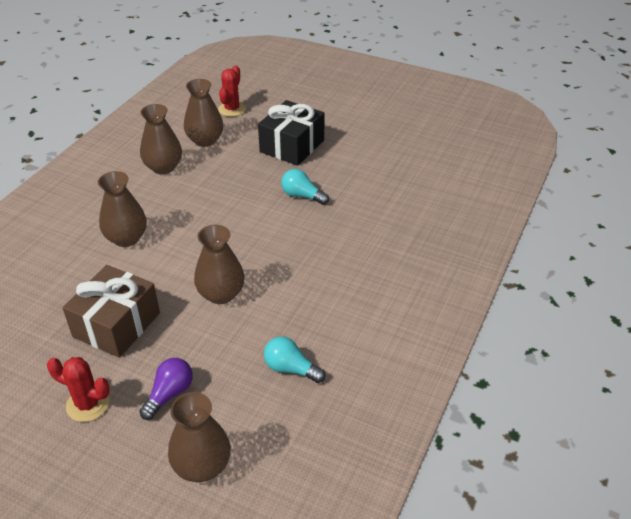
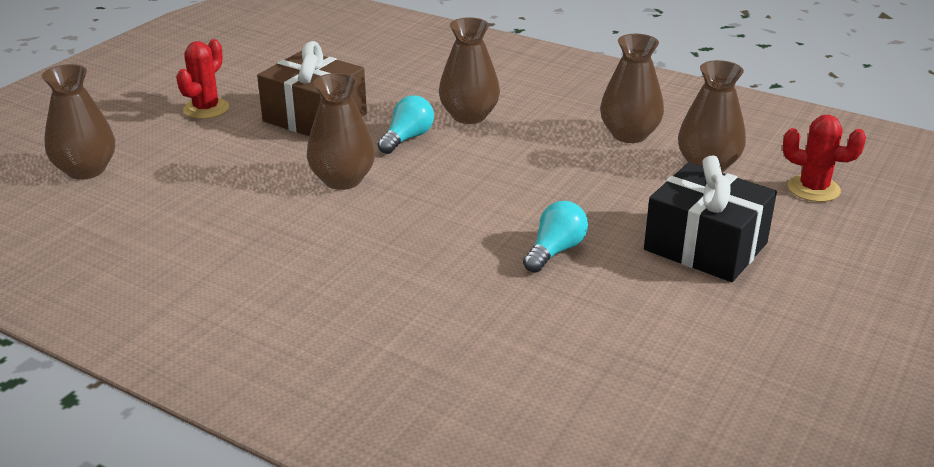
camera: 95 degrees right, 10 degrees down
(169, 394) = (194, 150): purple light bulb -> none
(290, 369) = (187, 227): turquoise light bulb -> turquoise light bulb (407, 138)

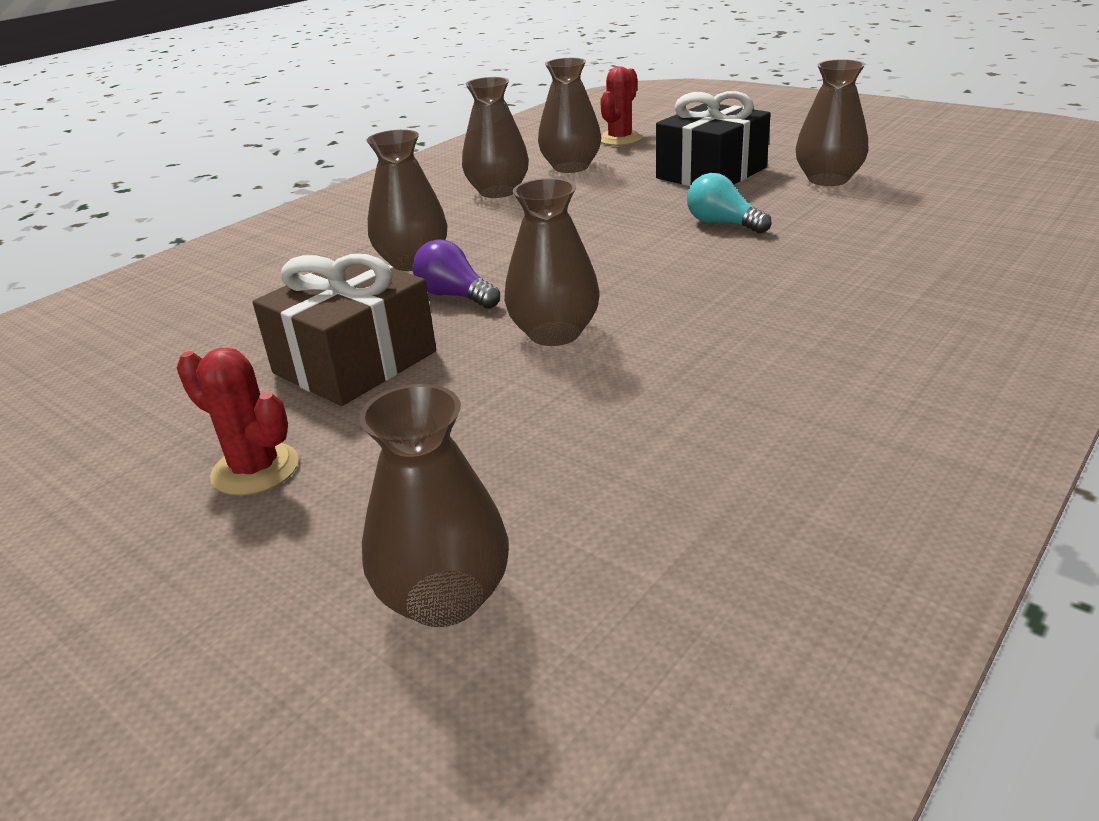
camera: 80 degrees left, 0 degrees up
(407, 138) = (455, 296): turquoise light bulb -> purple light bulb
(699, 323) = (828, 179): none -> brown vase

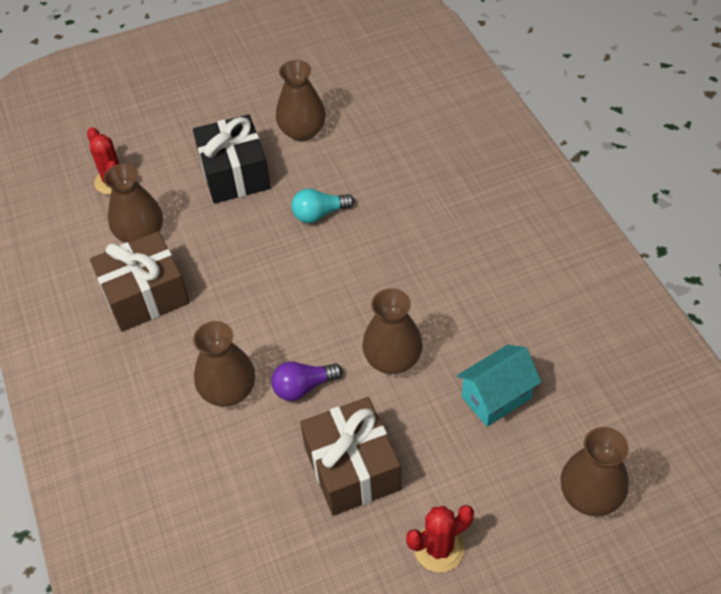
camera: 60 degrees left, 20 degrees up
(498, 191) = (145, 295): brown vase -> brown gift
(568, 431) = (496, 398): none -> turquoise house

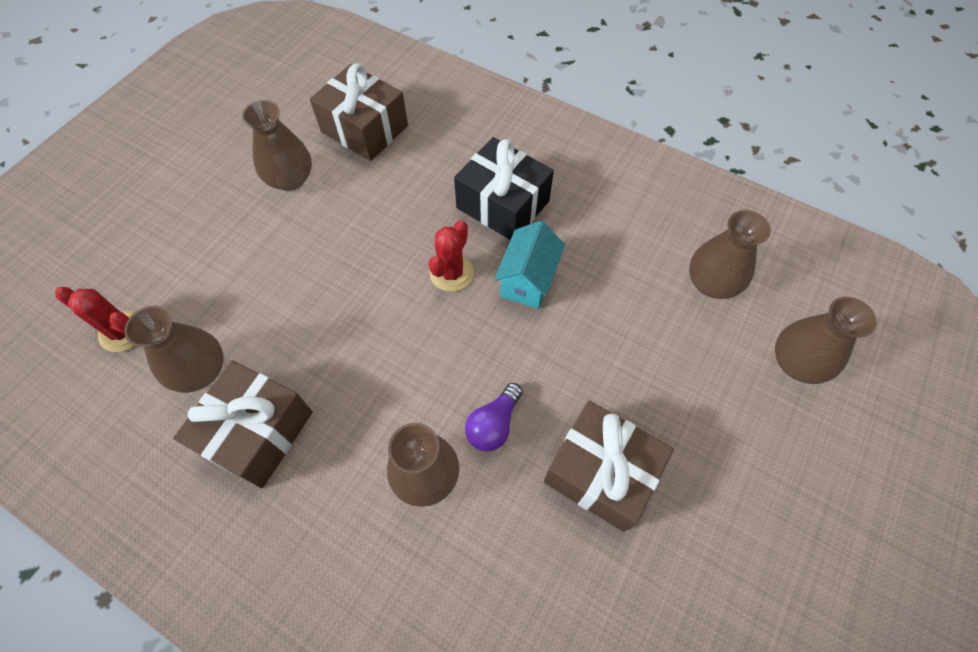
camera: 40 degrees left, 10 degrees up
(234, 173) = (254, 254): black gift -> black gift (502, 204)
(319, 214) = (371, 249): turquoise light bulb -> none
(389, 120) = (364, 129): none -> brown gift
(392, 359) = (549, 346): brown vase -> brown vase (711, 283)
(439, 548) = (732, 494): red cactus -> red cactus (451, 273)
(496, 398) = (660, 326): turquoise house -> turquoise house (528, 280)

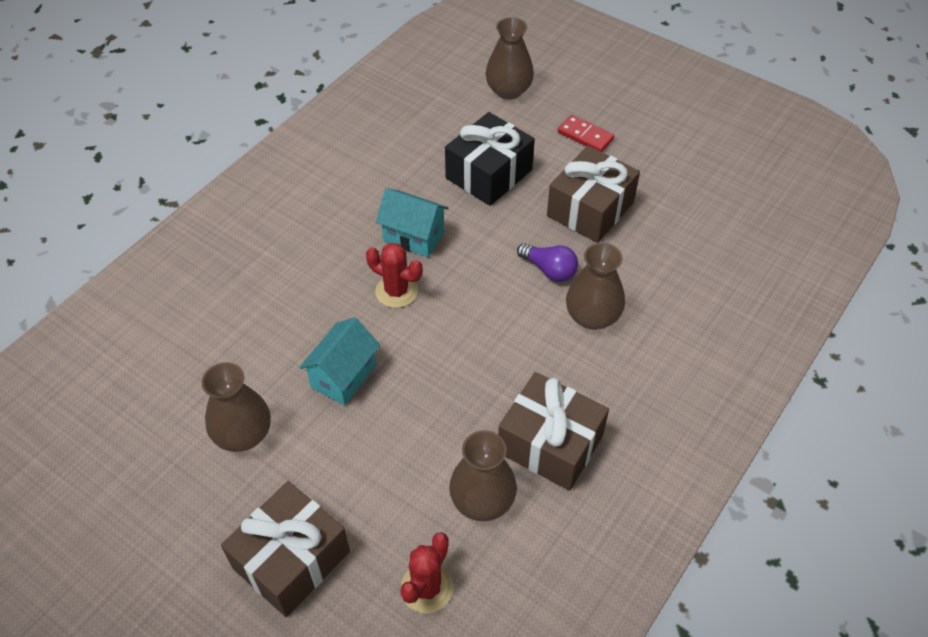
camera: 85 degrees left, 10 degrees down
(348, 242) = (343, 376): none -> turquoise house
(364, 129) = (186, 363): brown gift -> brown gift (291, 560)
(502, 204) = (323, 248): black gift -> black gift (489, 174)
(711, 283) = (433, 122): brown vase -> none
(737, 465) = (585, 136): none -> red domino

